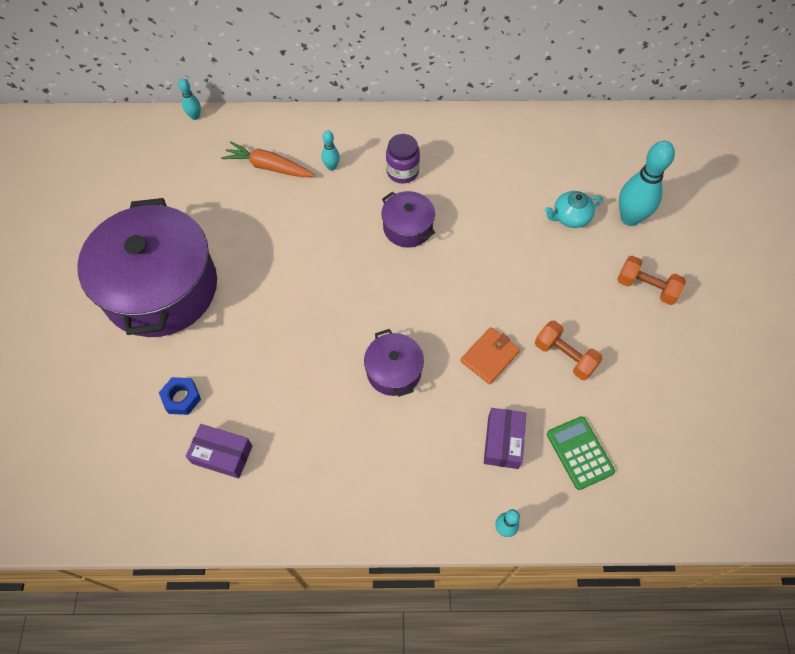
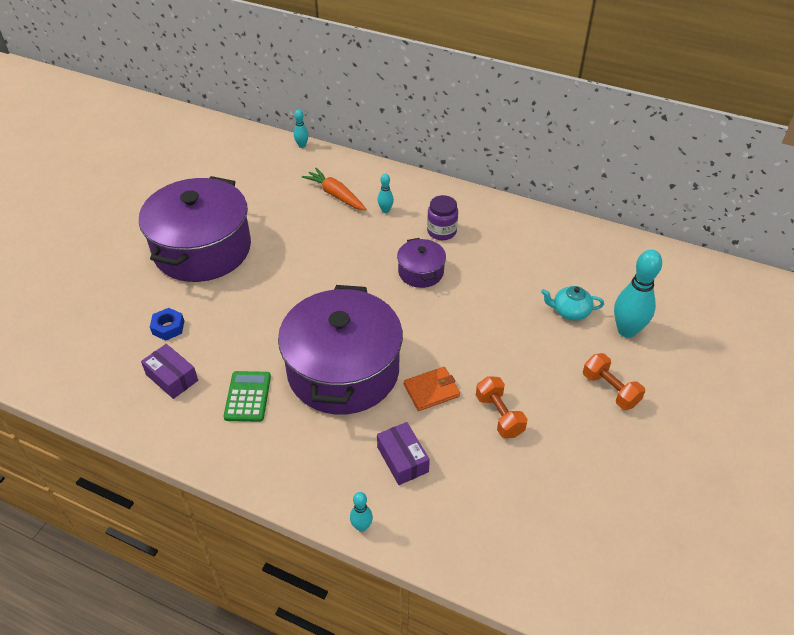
camera: 25 degrees right, 15 degrees down
(394, 371) = (343, 370): purple pot -> purple pot, size x2.20
(503, 442) = (402, 459): purple box -> purple box turned 60 degrees counterclockwise
(579, 453) = (466, 496): green calculator -> green calculator (248, 397)

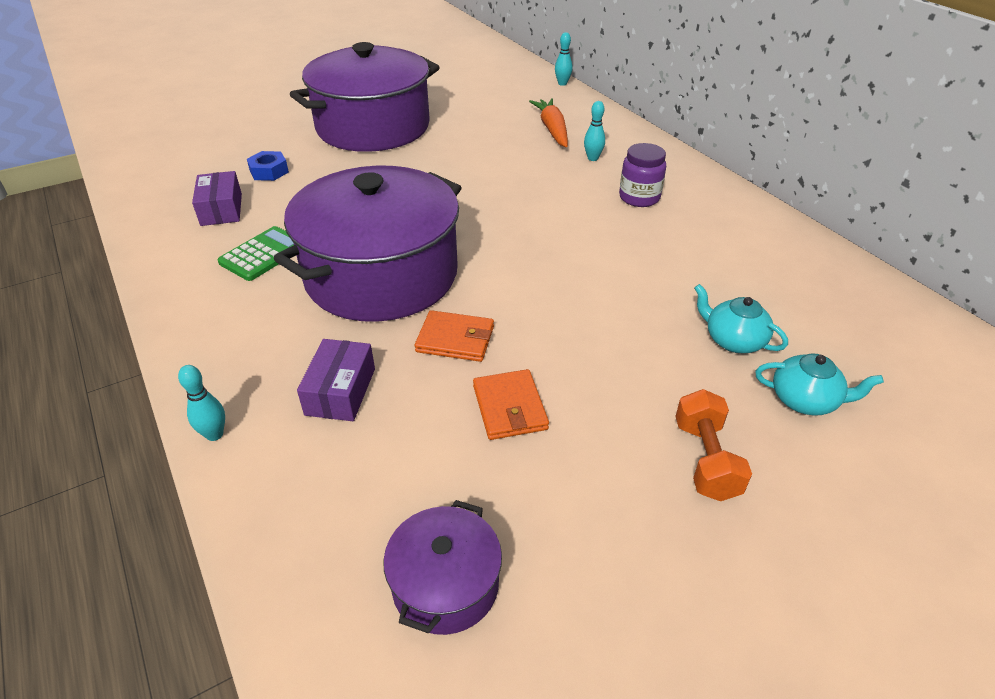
camera: 35 degrees right, 5 degrees down
(421, 272) = (572, 224): purple pot -> purple pot (445, 584)
(499, 415) = (510, 407): orange dumbbell -> orange wallet
(627, 330) = (805, 400): turquoise bowling pin -> turquoise teapot

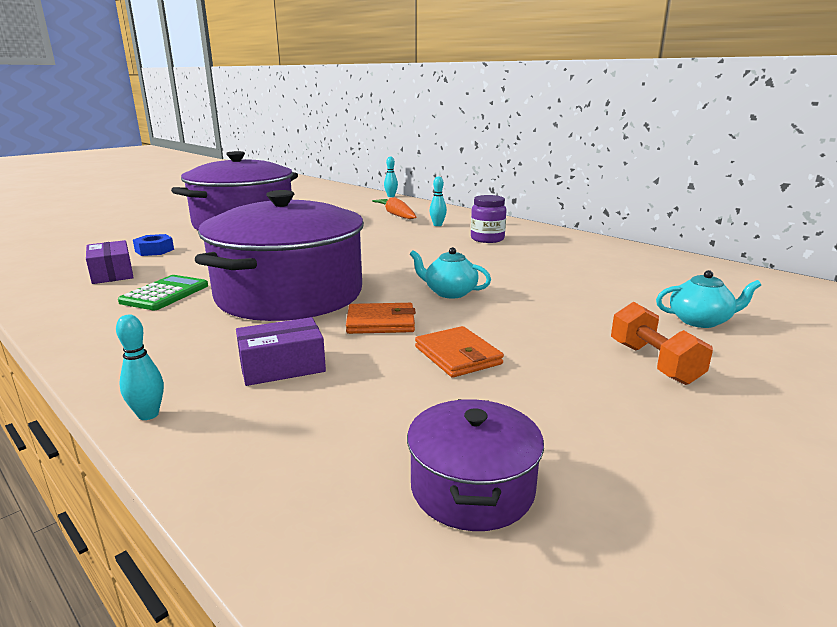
camera: 15 degrees left, 20 degrees down
(340, 391) = (282, 366): purple box -> purple box turned 75 degrees clockwise
(733, 340) = (617, 297): turquoise teapot -> turquoise teapot (449, 292)

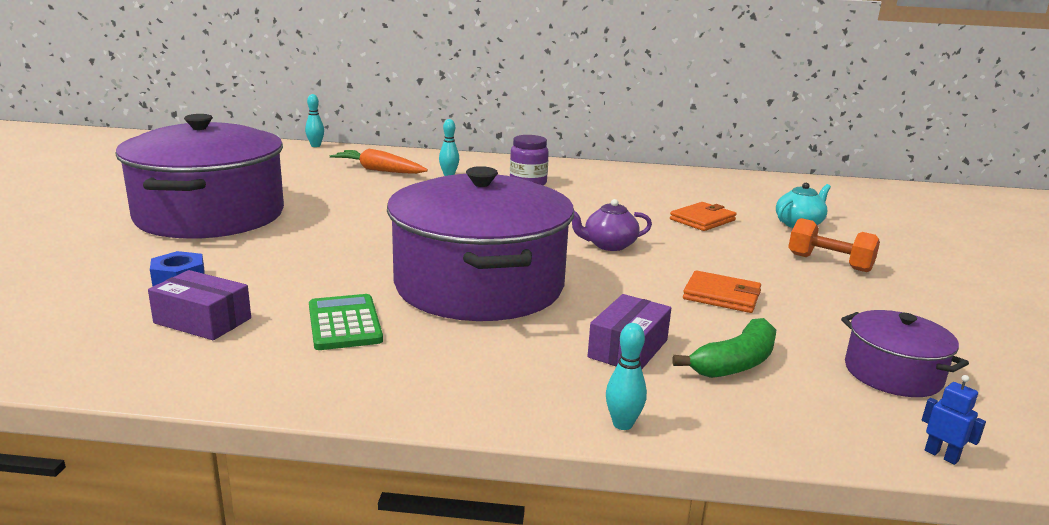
camera: 40 degrees left, 0 degrees up
(324, 593) = (941, 455): none -> blue robot
(336, 410) = (735, 363): none -> green banana
(381, 322) = (615, 287): orange wallet -> orange wallet (702, 220)
(449, 292) = (609, 245): turquoise teapot -> purple teapot

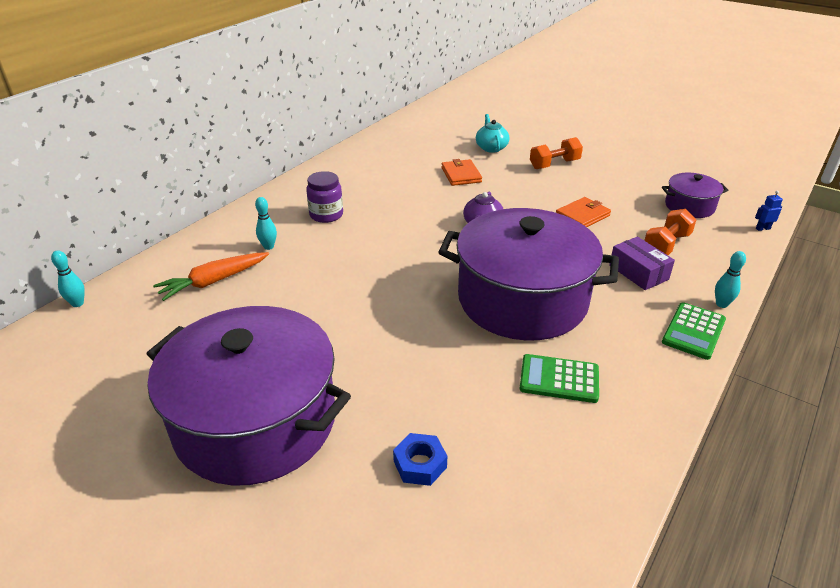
camera: 60 degrees left, 15 degrees up
(202, 321) = (522, 458): purple box -> none
(523, 404) = (693, 331): none -> green calculator
(735, 363) = (666, 245): green banana -> orange dumbbell

